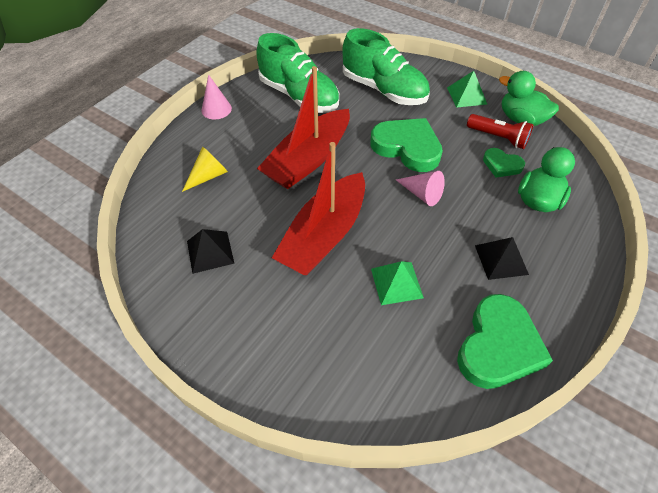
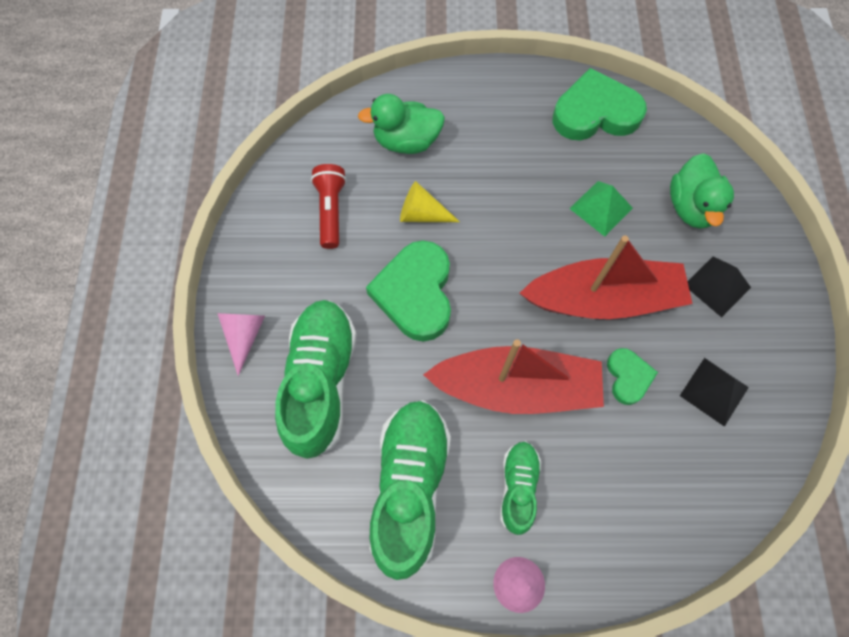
camera: 125 degrees left, 15 degrees up
(208, 176) = (631, 483): yellow cone -> yellow cone (422, 214)
(257, 131) = (518, 487): none -> green shoe
(422, 194) = (477, 242): pink cone -> pink cone (244, 336)
(466, 95) = (267, 277): green pyramid -> none
(501, 165) = (376, 190): green heart -> green heart (628, 377)
(501, 259) = (507, 143): black pyramid -> black pyramid (717, 286)
(521, 119) = (279, 202): green duck -> green duck (691, 207)

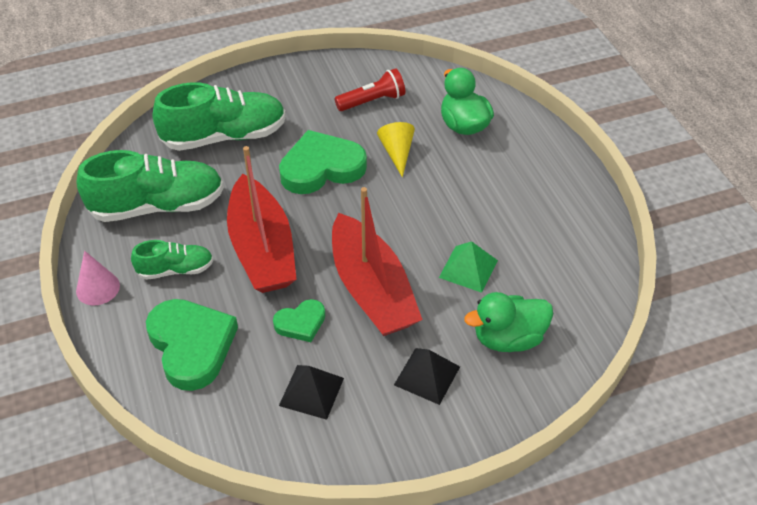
camera: 70 degrees right, 20 degrees down
(244, 336) = (246, 88): pink cone -> none
(595, 113) = (576, 242): green heart -> green heart (191, 346)

